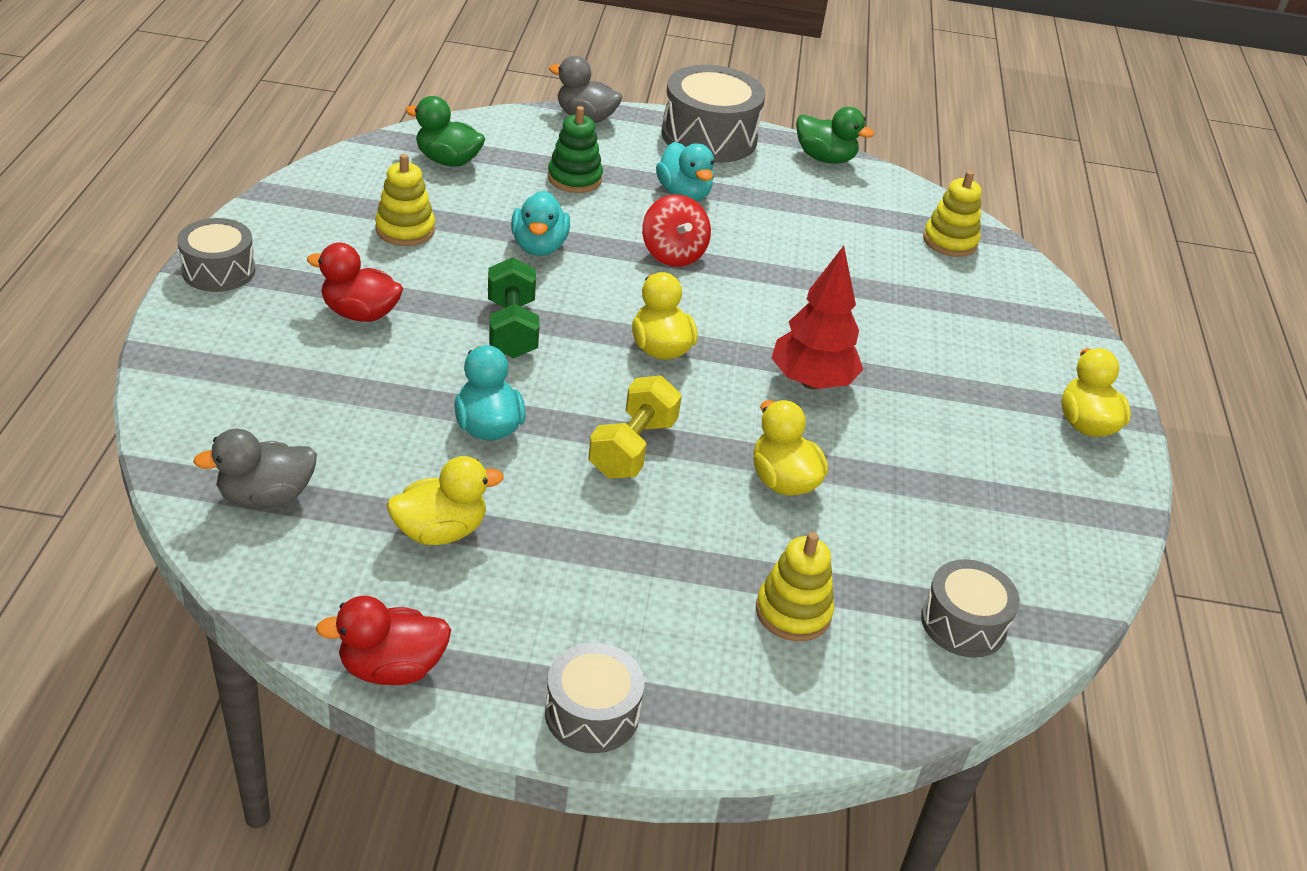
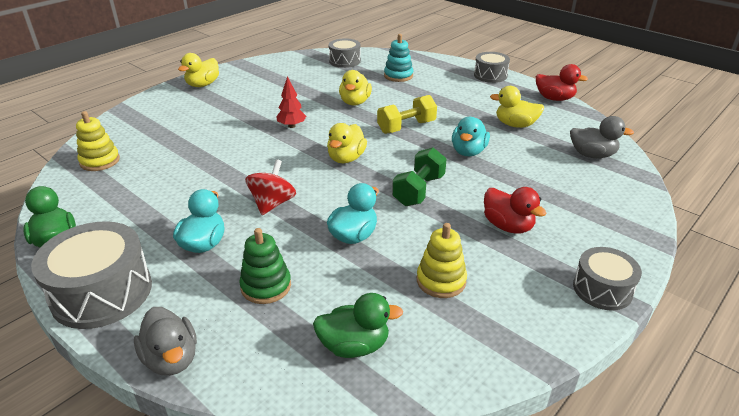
camera: 140 degrees left, 5 degrees down
(448, 160) = (354, 346): green duck -> green duck turned 60 degrees counterclockwise
(793, 612) = (398, 76): yellow stacking toy -> turquoise stacking toy
(811, 382) = (291, 126): red tree -> red tree, size x0.61

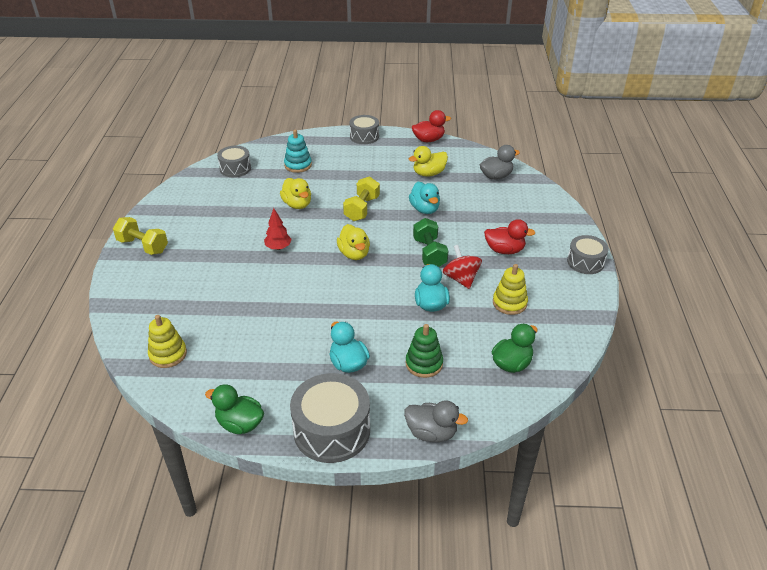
camera: 40 degrees left, 5 degrees up
(203, 85) = (143, 246): yellow duck -> yellow dumbbell
(272, 204) = (352, 312): red spinning top -> red spinning top (461, 279)

